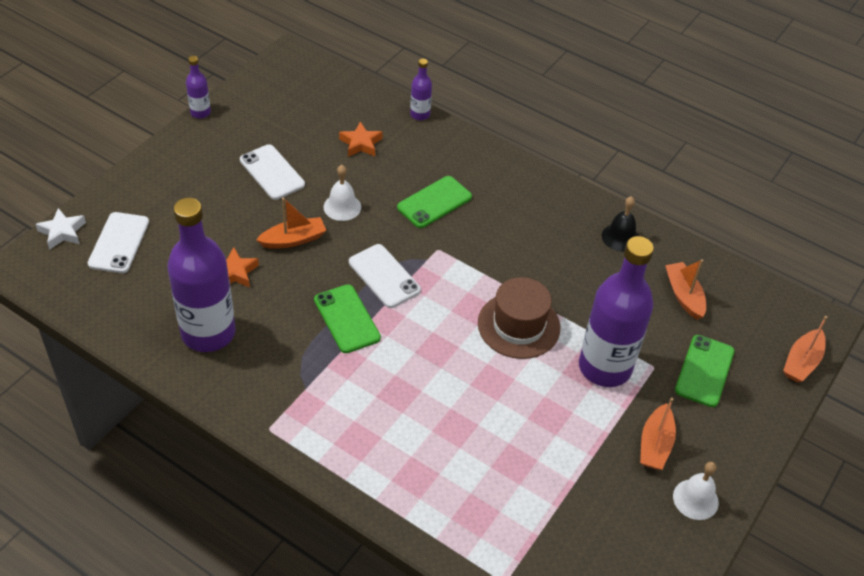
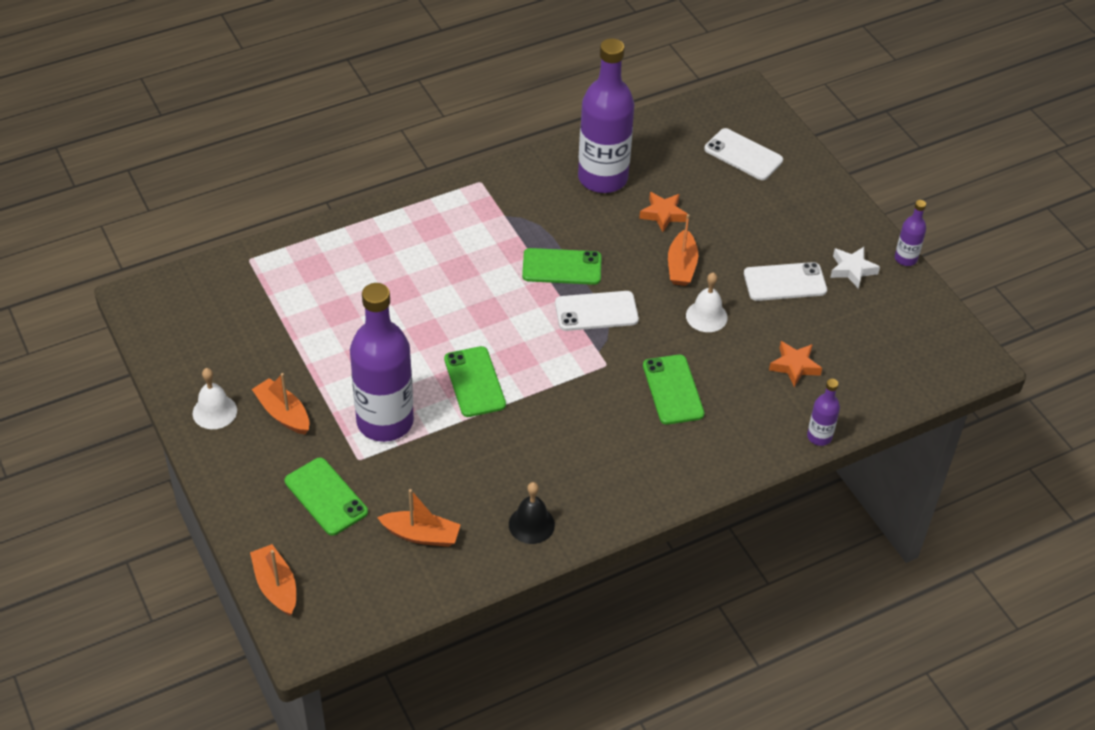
camera: 120 degrees right, 0 degrees up
(62, 232) = (776, 125): white star -> white star (852, 270)
(518, 325) = (474, 382): brown hat -> green phone

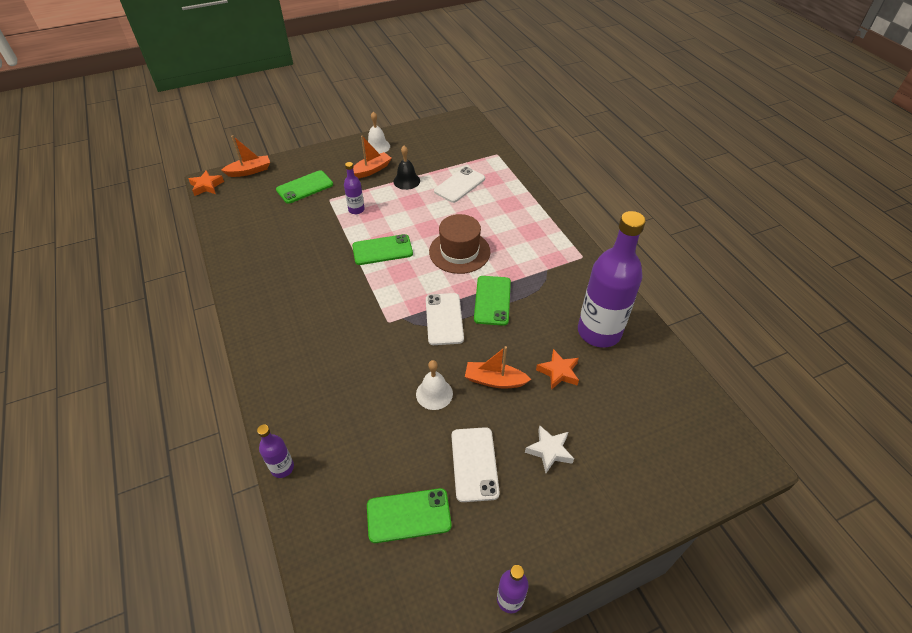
camera: 95 degrees right, 0 degrees up
(385, 421) = (356, 210): purple bottle -> purple bottle, size x0.44
(421, 535) = (263, 224): orange boat -> none
(475, 299) = (459, 252): none -> brown hat
(531, 524) = (254, 274): black bell -> black bell (406, 181)
(673, 390) = (356, 362): green phone -> green phone (408, 515)
(743, 155) = (652, 448): white phone -> white phone (459, 185)
(794, 366) = (367, 458): orange star -> orange star (206, 186)
(852, 270) = (491, 534): white star -> white star (549, 451)

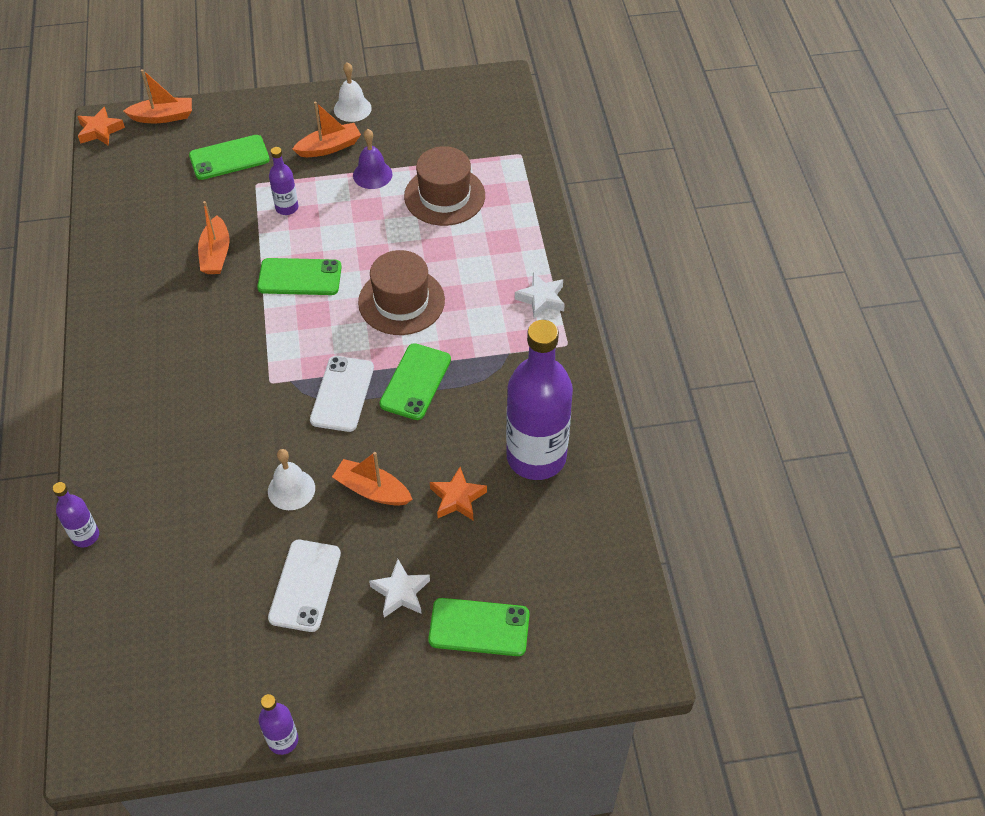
camera: 15 degrees right, 5 degrees up
(317, 246) = (216, 254): none -> orange boat
(406, 181) = (372, 174): black bell -> purple bell
(408, 515) = (207, 624): green phone -> green phone (479, 627)
(459, 185) = (444, 196): white phone -> brown hat
(551, 233) = (541, 299): none -> white star

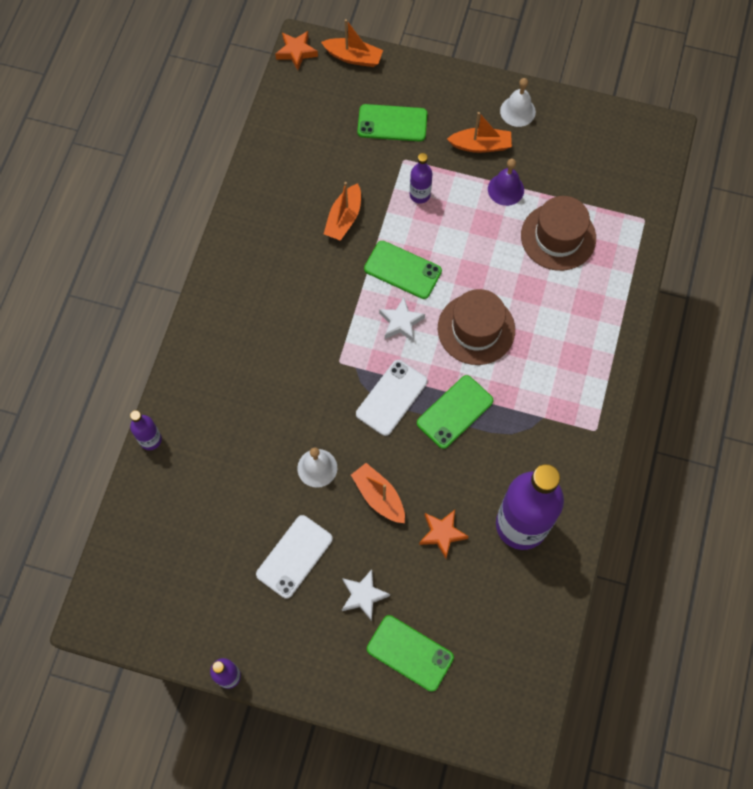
camera: 25 degrees right, 15 degrees up
(541, 299) = (594, 376): white star -> white star (401, 322)

